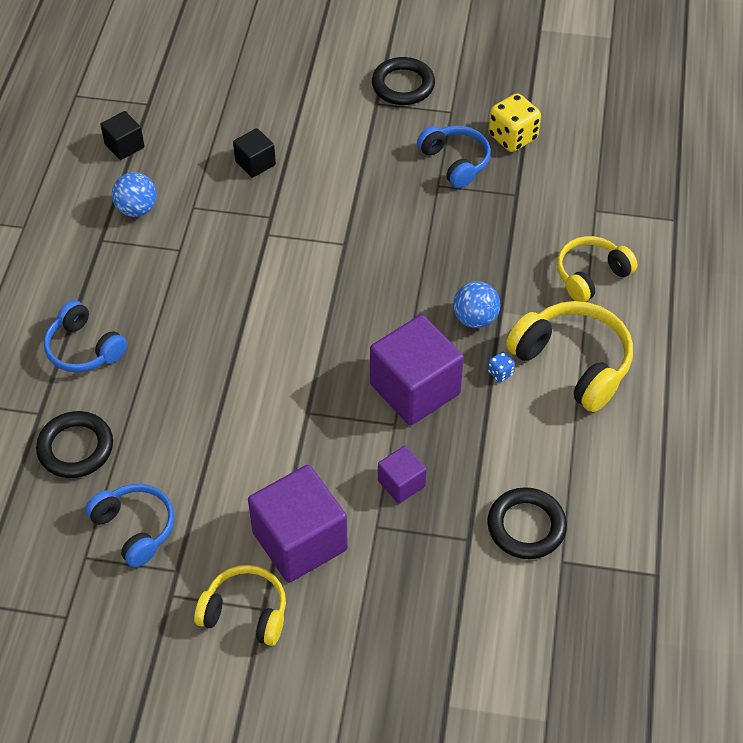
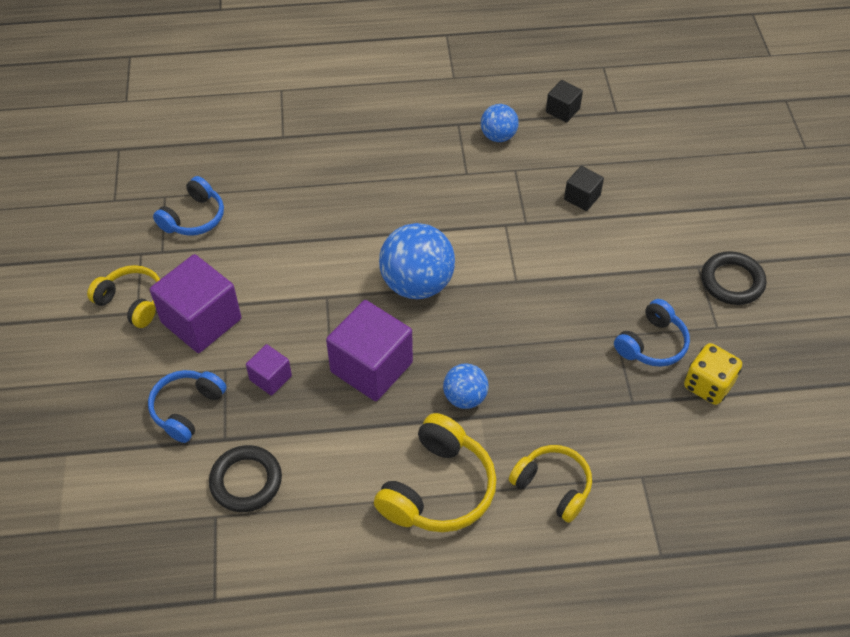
camera: 75 degrees right, 0 degrees up
(75, 448) = (257, 165): black ring -> none
(84, 349) = (348, 144): blue headphones -> blue headphones (187, 409)
(245, 612) = (132, 302): yellow headphones -> yellow headphones turned 60 degrees counterclockwise
(319, 327) = (417, 284): none -> blue ball
(500, 373) = (408, 430): blue dice -> none

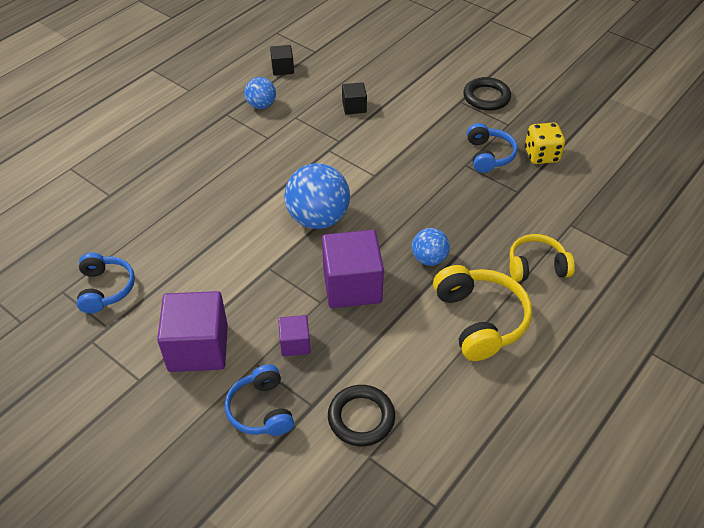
camera: 45 degrees left, 5 degrees down
(132, 302) = (127, 376): yellow headphones -> none

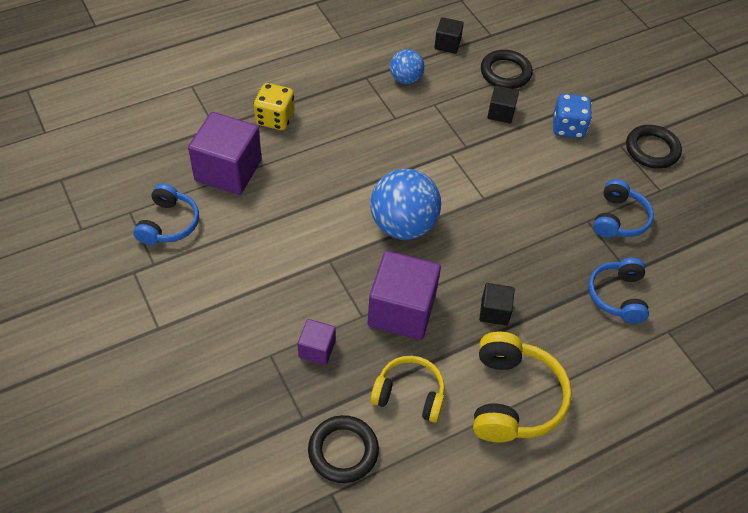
camera: 20 degrees right, 5 degrees up
(198, 348) = (225, 317): purple cube -> purple cube (228, 170)
(261, 410) = (253, 403): blue headphones -> blue headphones (617, 296)
(342, 76) = (505, 73): none -> black ring
(413, 101) = (568, 128): none -> blue dice
(429, 259) = (494, 311): blue ball -> black cube
(536, 266) = (604, 363): yellow headphones -> yellow headphones (409, 394)
(541, 155) = (678, 239): yellow dice -> yellow dice (275, 119)

